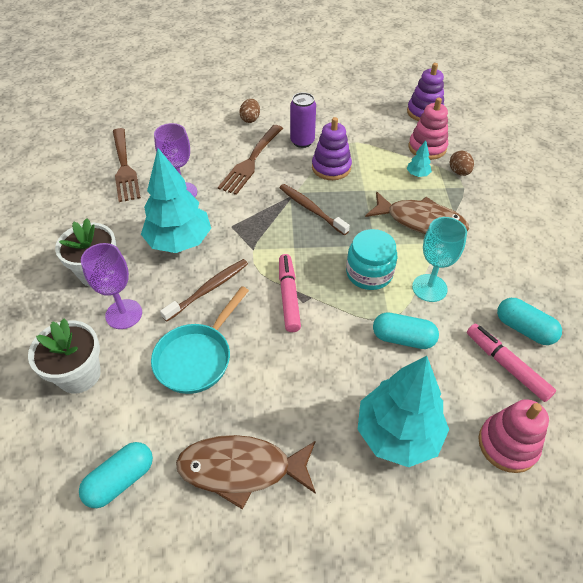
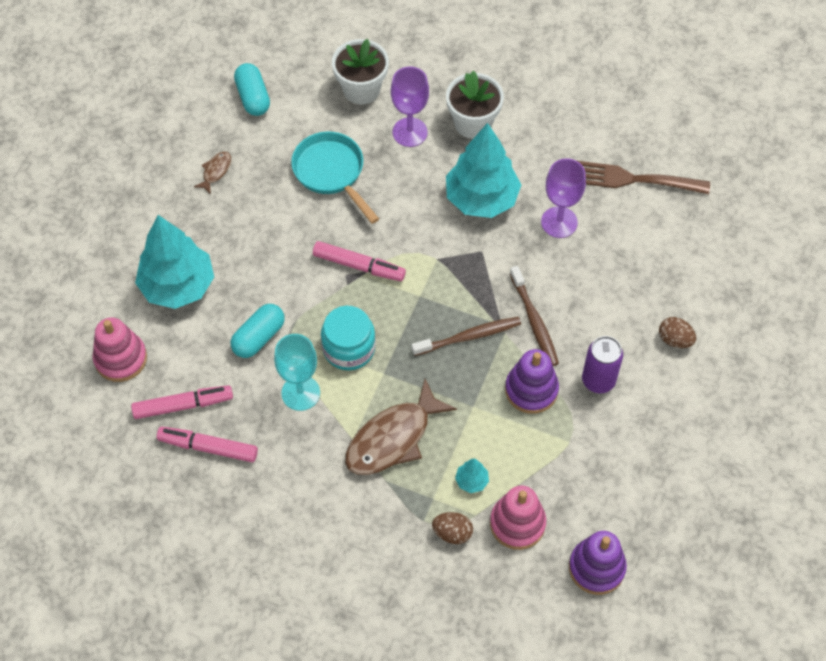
camera: 115 degrees right, 10 degrees up
(208, 289) = (403, 204): brown toothbrush -> brown toothbrush (534, 321)
(241, 469) = (216, 171): brown fish -> brown fish, size x0.45
(251, 162) = (583, 308): brown fork -> none
(524, 329) = (208, 447): turquoise capsule -> pink marker

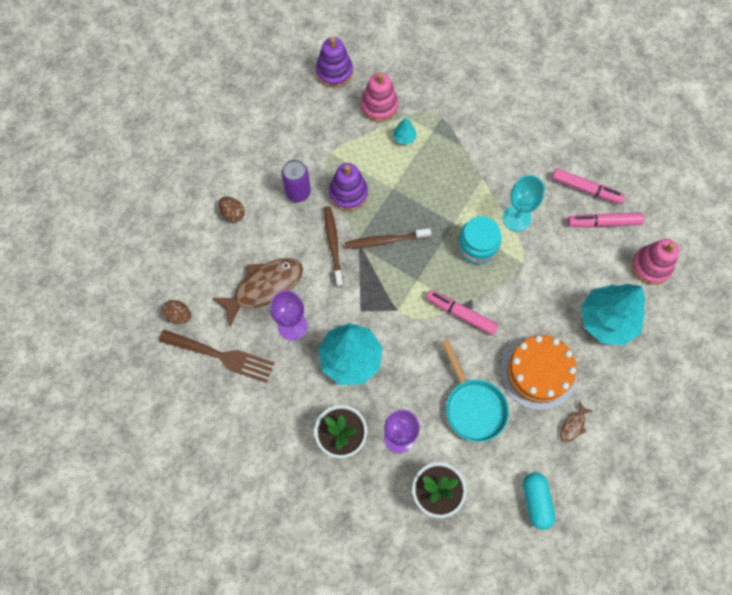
camera: 170 degrees left, 10 degrees up
(259, 218) = (538, 372): none -> orange cake
(259, 337) = (545, 266): turquoise capsule -> none
(393, 438) = (454, 175): brown fish -> brown fish (264, 287)
(452, 533) = (423, 107): brown egg -> brown egg (179, 315)

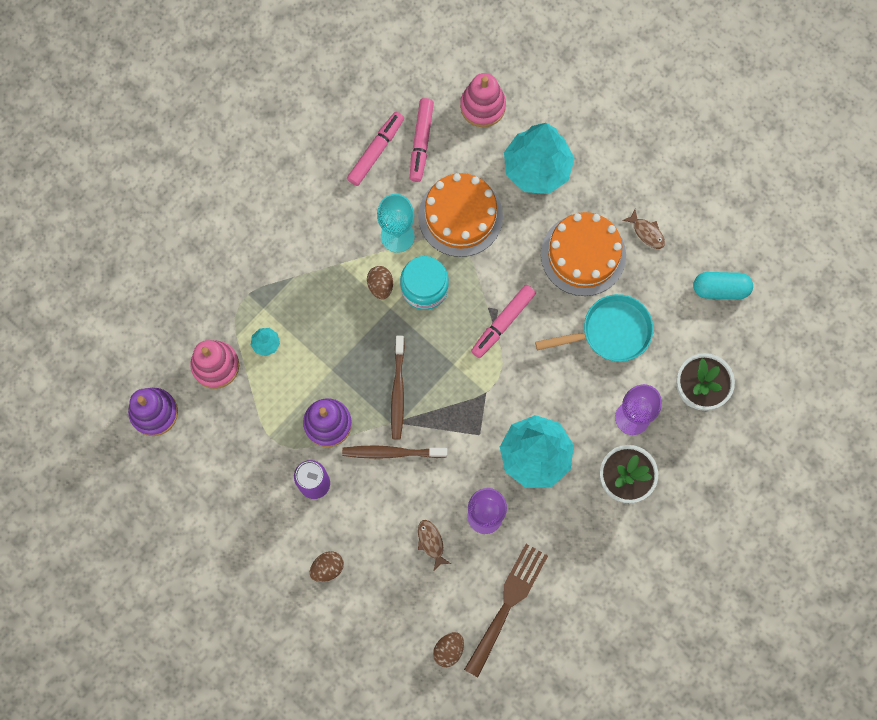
camera: 80 degrees left, 5 degrees up
(264, 287) = (431, 542): brown fish -> brown fish, size x0.45
(471, 212) = (380, 286): none -> brown egg
(547, 264) = (460, 216): none -> orange cake

